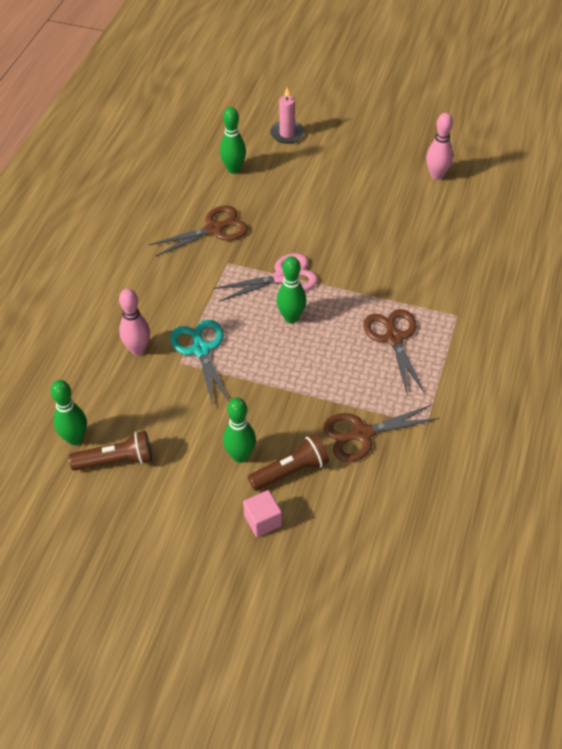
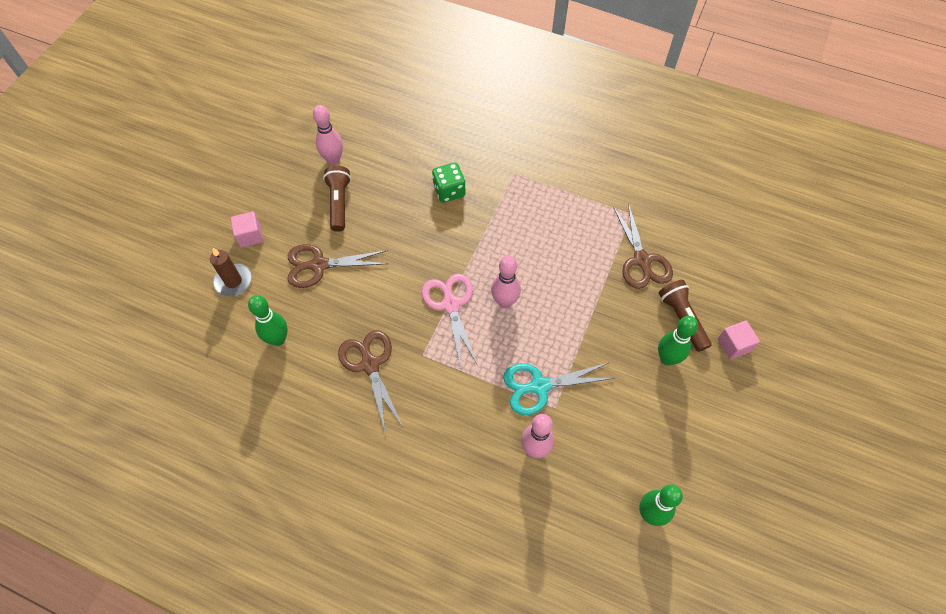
camera: 85 degrees left, 10 degrees up
(116, 460) = (675, 471): brown flashlight -> brown flashlight (339, 203)
(287, 134) = (233, 281): pink candle -> brown candle
(291, 317) = (504, 302): green bowling pin -> pink bowling pin
(335, 135) = (250, 236): none -> pink cube
(394, 338) = (536, 223): brown scissors -> brown scissors (319, 265)
(419, 264) = (449, 191): none -> green dice

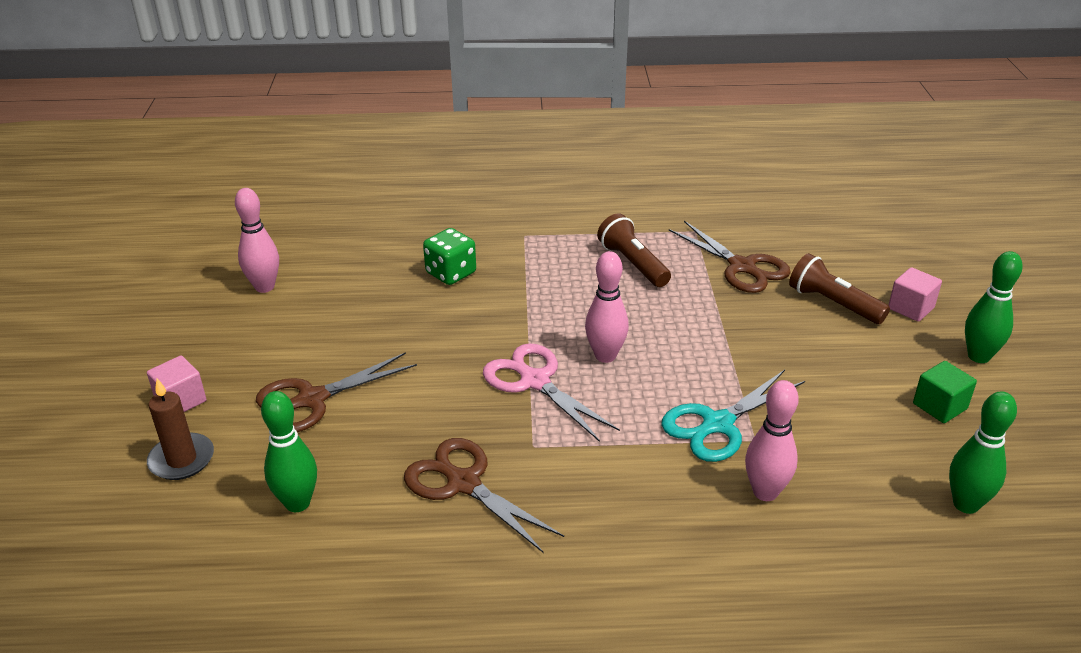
camera: 25 degrees left, 25 degrees down
(339, 203) = (301, 327): brown flashlight -> brown flashlight (632, 263)
(667, 358) = (848, 344): green bowling pin -> green bowling pin (978, 356)
(690, 434) = (939, 406): none -> green cube

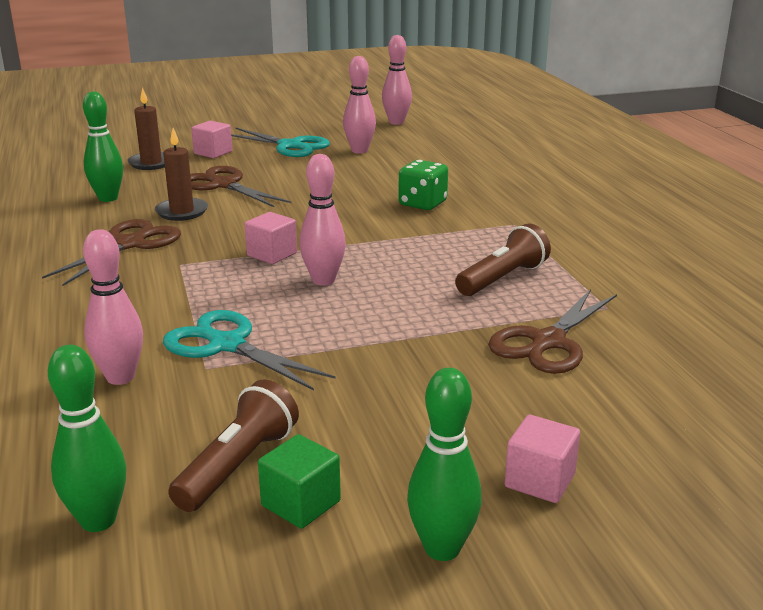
camera: 75 degrees right, 10 degrees down
(183, 247) = (396, 122): none -> pink bowling pin
(206, 335) = (290, 146): none -> turquoise scissors
(383, 438) = (182, 212): none -> brown candle
(534, 381) = (272, 254): pink scissors -> pink cube
(832, 303) = (507, 411): brown flashlight -> brown flashlight (238, 465)

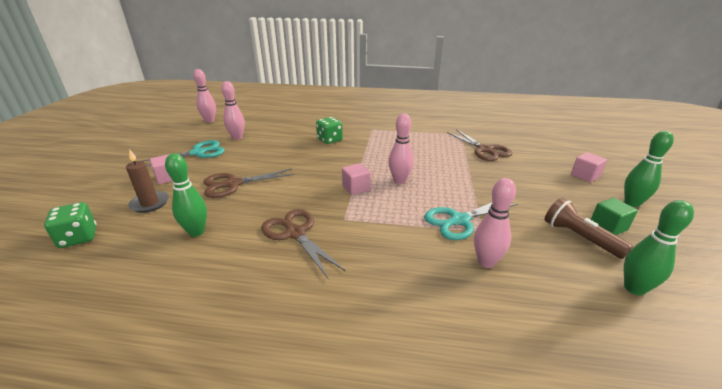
camera: 65 degrees left, 5 degrees up
(74, 159) = (78, 237): none -> green dice
(182, 212) = (261, 205): brown candle -> none
(503, 278) = (425, 144): brown flashlight -> none

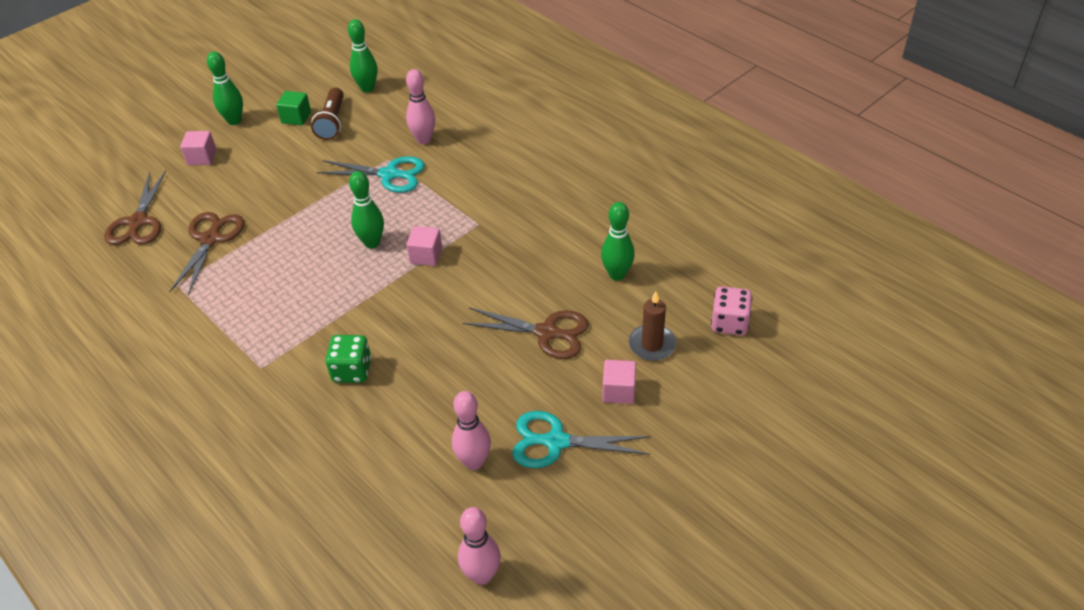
camera: 140 degrees left, 15 degrees up
(78, 237) = (729, 323): green dice -> pink dice
(295, 233) = (532, 230): brown scissors -> brown scissors (138, 222)
(399, 181) = (372, 243): pink bowling pin -> green bowling pin

